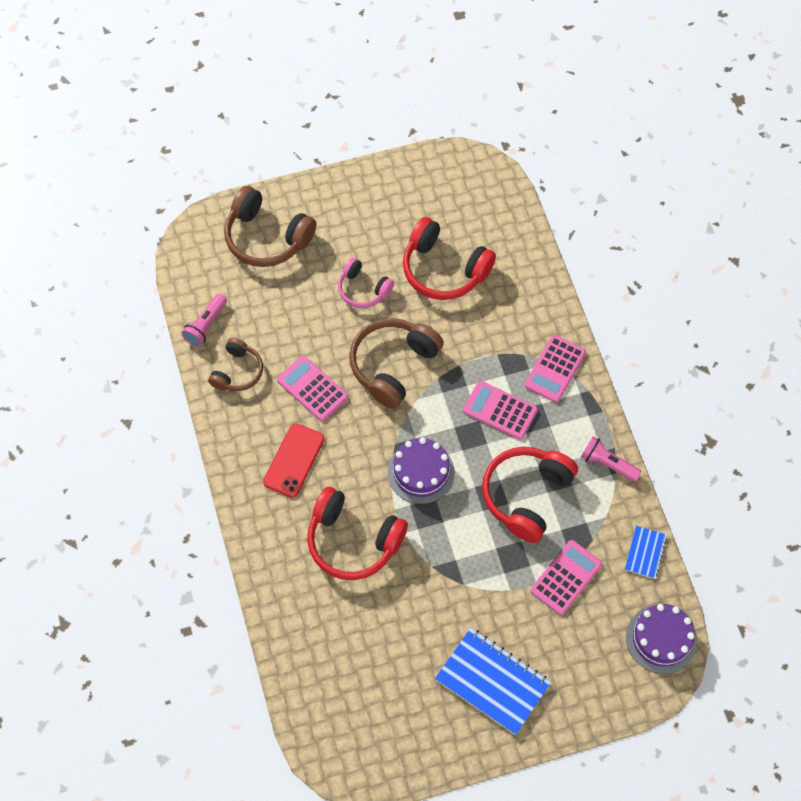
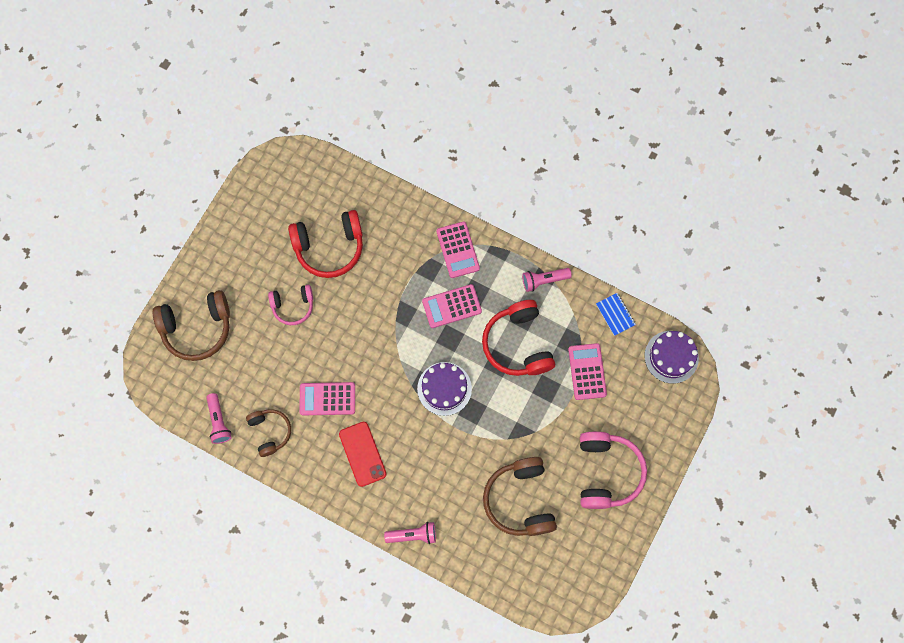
camera: 45 degrees left, 10 degrees up
(265, 567) = (413, 535): none -> pink flashlight
(353, 541) = (447, 468): red headphones -> none
(393, 365) = (361, 338): brown headphones -> brown headphones (520, 500)
(492, 682) = (607, 472): blue notebook -> pink headphones

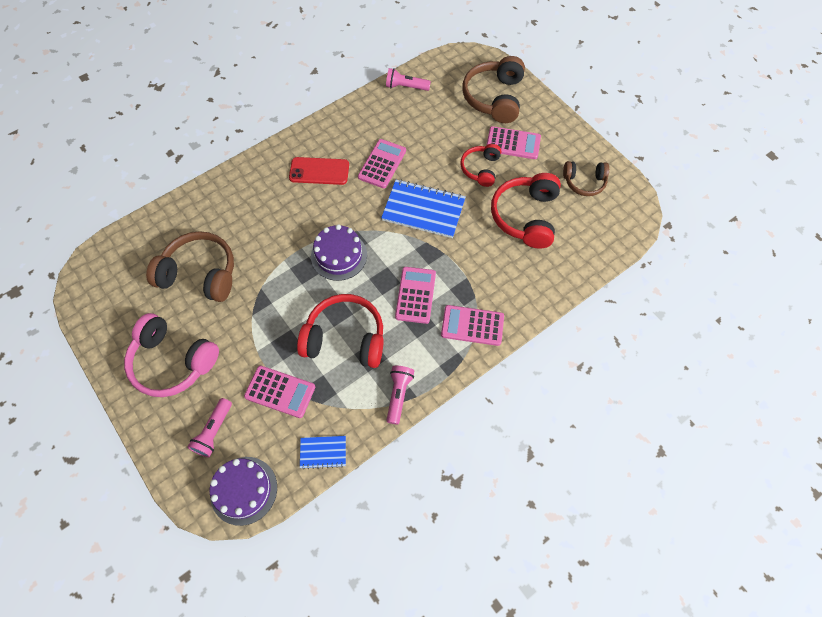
camera: 115 degrees right, 10 degrees down
(249, 289) = (513, 143): none -> pink calculator
(270, 432) = (377, 116): brown headphones -> brown headphones (584, 182)
(293, 306) = (481, 169): pink headphones -> red headphones
(362, 337) = (423, 210): none -> blue notebook
(413, 535) = (229, 181): pink flashlight -> pink flashlight (214, 431)

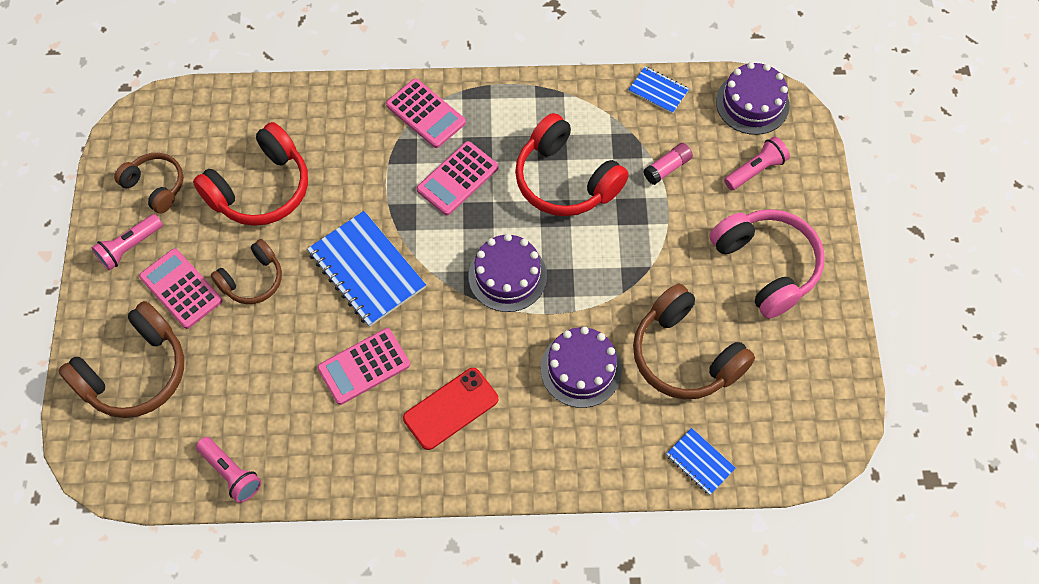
camera: 145 degrees left, 0 degrees up
(161, 222) = (700, 462): none -> blue notebook
(259, 231) = (581, 369): none -> purple cake
(280, 391) = (667, 168): pink calculator -> pink glue stick
(319, 171) = (451, 408): red phone -> red phone turned 75 degrees counterclockwise
(398, 395) = (551, 96): pink flashlight -> pink flashlight (130, 247)
(481, 169) = (252, 280): red headphones -> brown headphones

